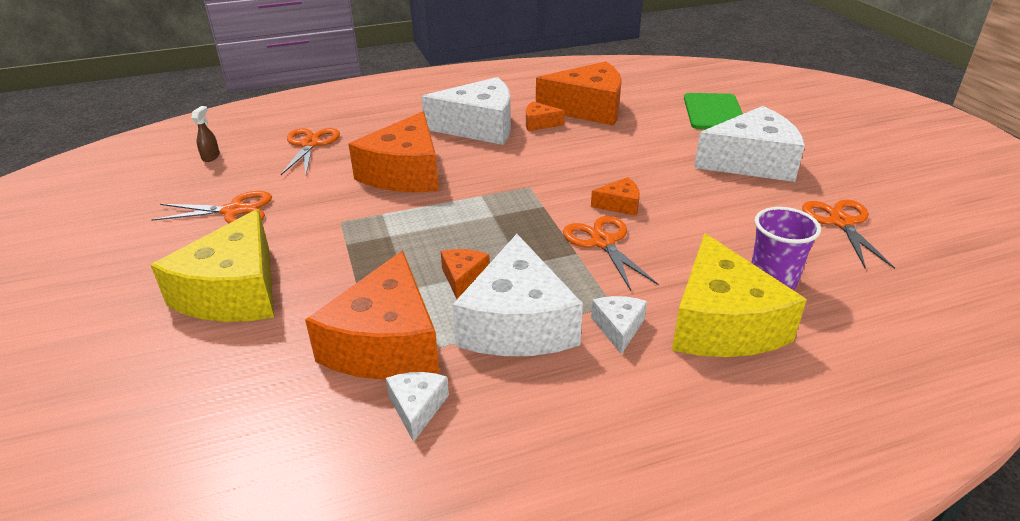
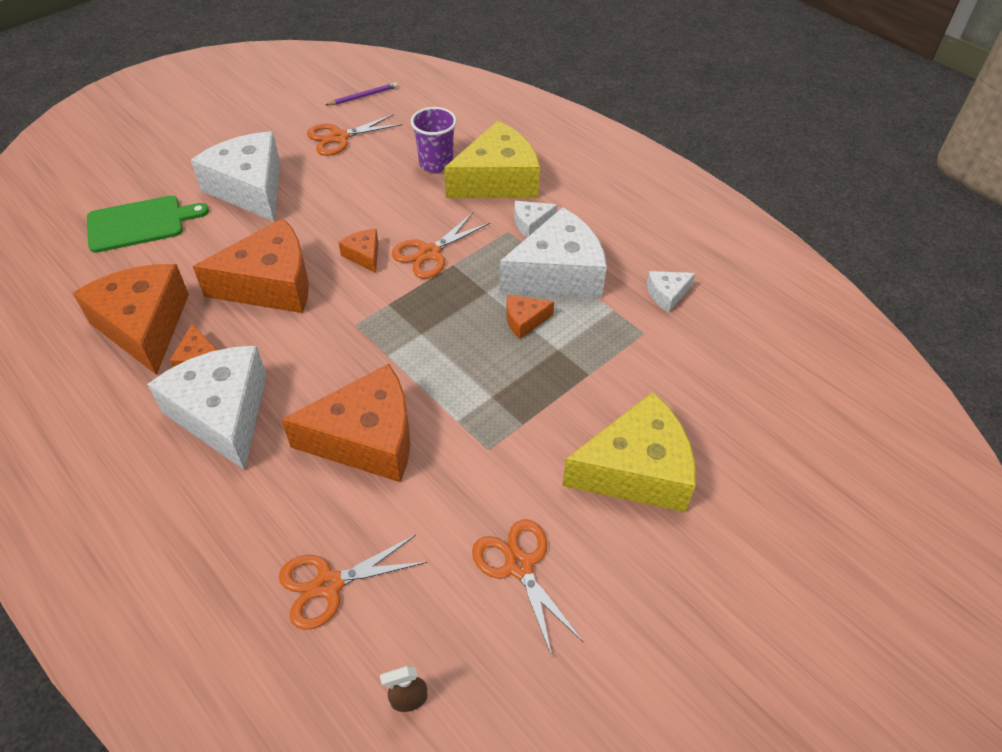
camera: 115 degrees left, 15 degrees up
(386, 343) = (625, 335): orange cheese -> orange cheese (271, 284)
(944, 254) = (363, 96): none -> purple pencil

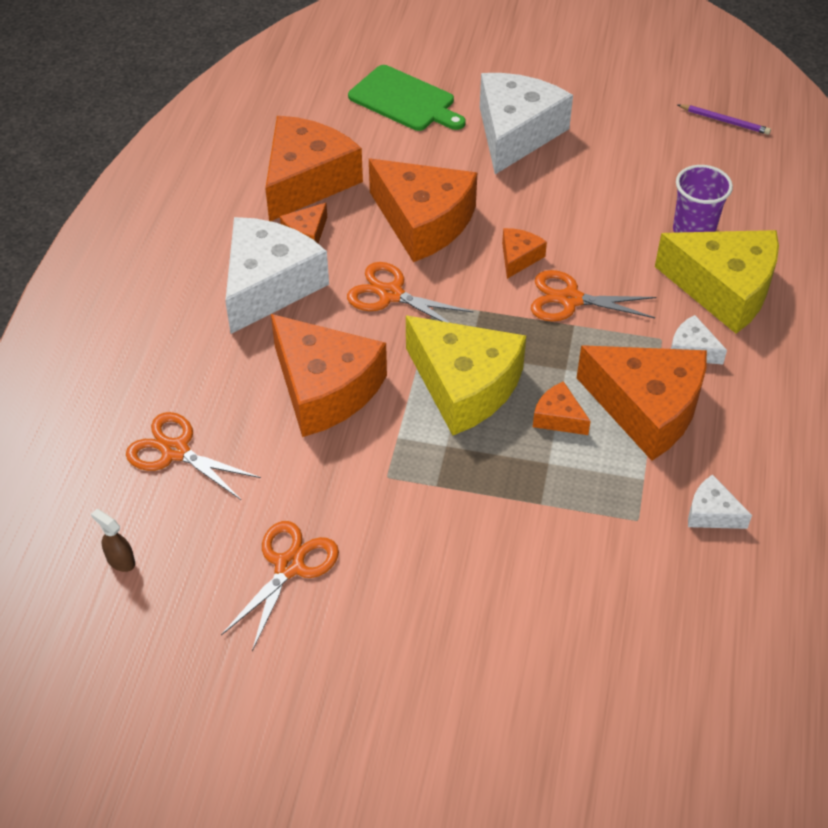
camera: 55 degrees right, 0 degrees up
(339, 137) = (647, 143): orange scissors -> orange scissors (391, 294)
(558, 273) = (647, 408): white cheese -> orange cheese
(636, 470) = (461, 600): yellow cheese -> yellow cheese (464, 386)

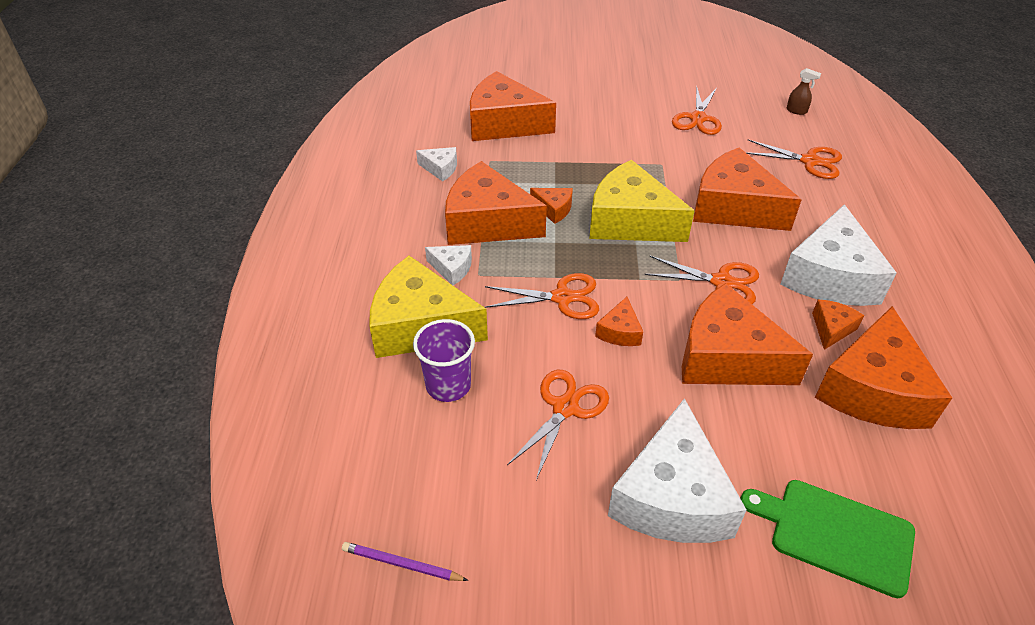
camera: 170 degrees right, 5 degrees down
(587, 200) = (565, 408): none -> orange scissors
(609, 601) = (504, 123): none -> orange cheese

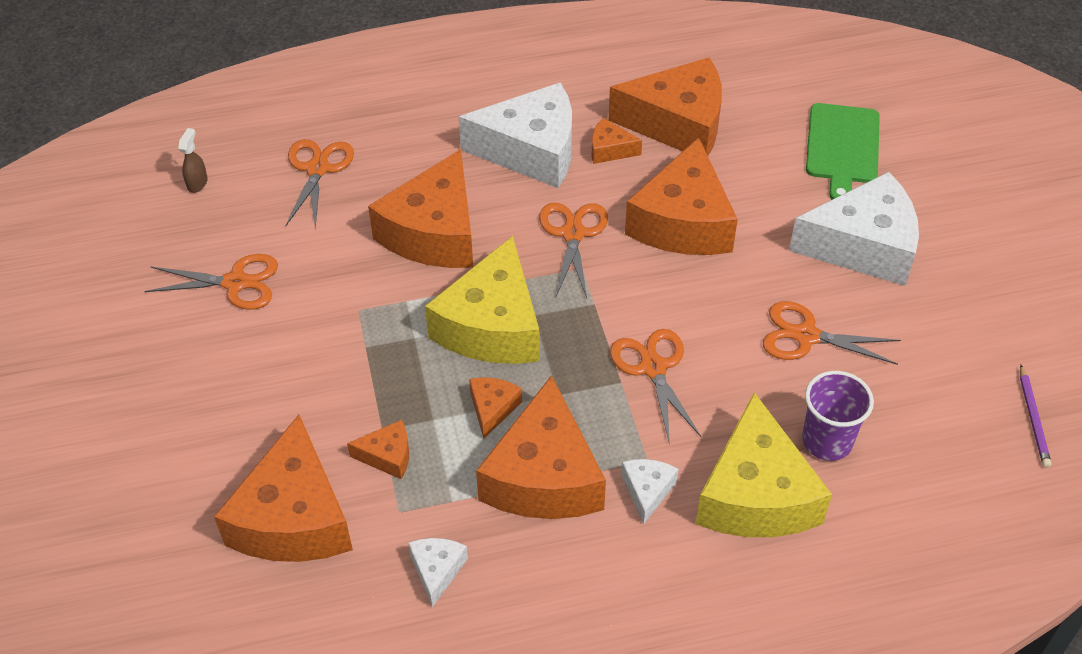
camera: 105 degrees left, 5 degrees up
(619, 331) = (684, 309): orange cheese -> orange cheese (387, 456)

